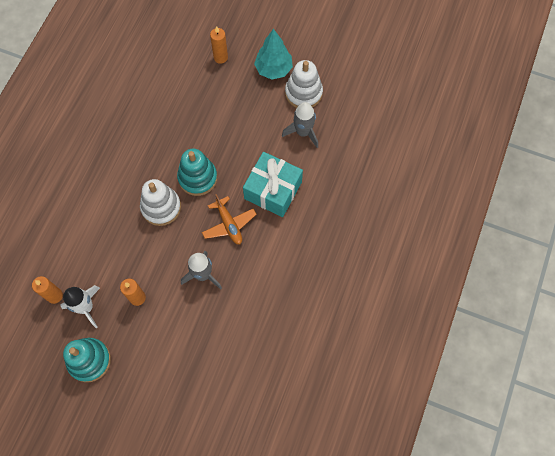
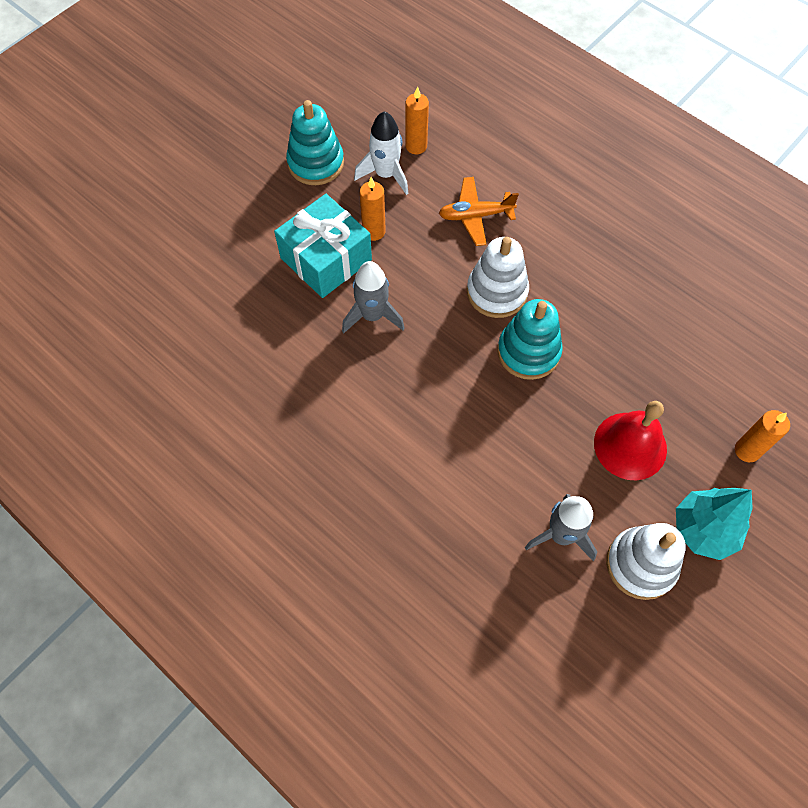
camera: 110 degrees right, 5 degrees down
(229, 224) = (436, 371): orange plane -> orange plane (475, 216)
(239, 112) = (630, 445): none -> red bell
(273, 190) = (470, 451): turquoise gift -> turquoise gift (326, 259)

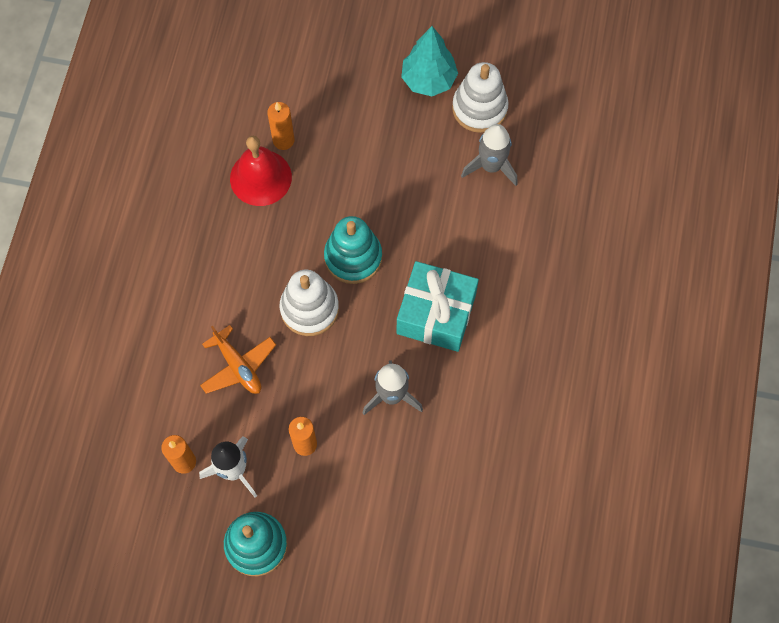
camera: 120 degrees left, 5 degrees up
(326, 259) = (358, 468): turquoise gift -> turquoise gift (436, 314)
(630, 445) = (391, 151): red bell -> red bell (260, 177)
(747, 450) = (347, 74): orange candle -> orange candle (283, 140)

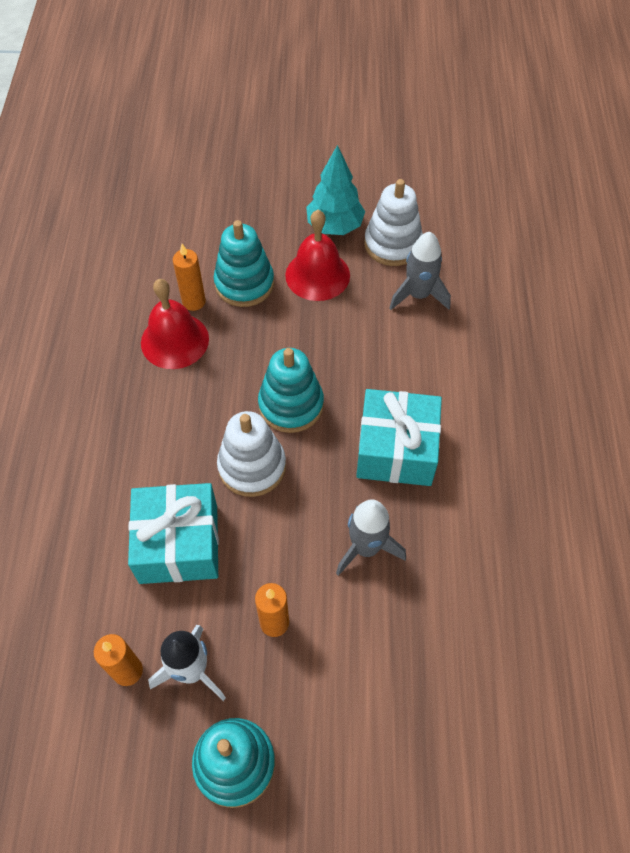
camera: 10 degrees left, 10 degrees down
(238, 366) = (179, 544): orange plane -> turquoise gift
(332, 129) = (244, 284): none -> turquoise stacking toy
(402, 130) = (317, 275): none -> red bell

